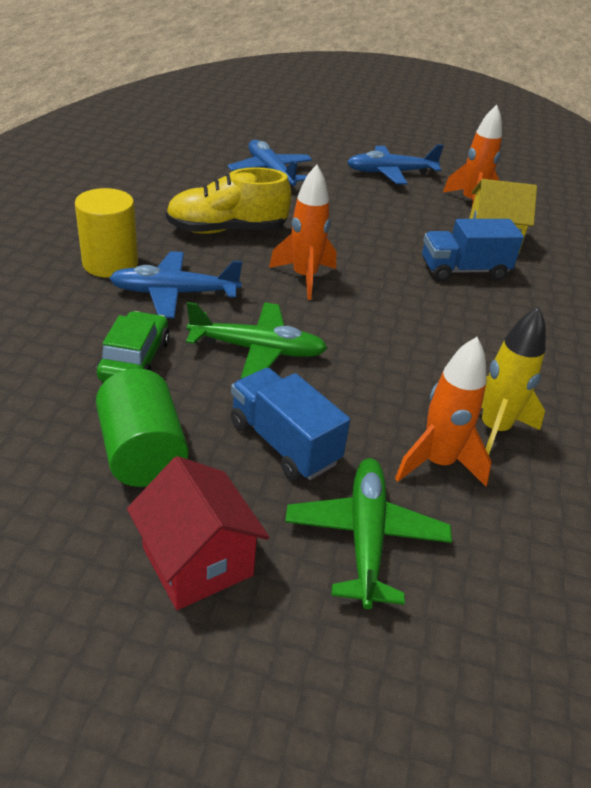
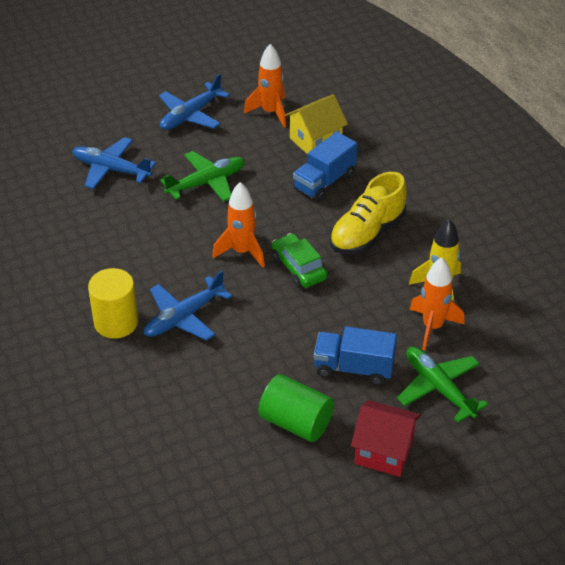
camera: 35 degrees left, 5 degrees up
(135, 360) = (222, 376): green car -> green car (298, 268)
(227, 230) = (150, 245): yellow shoe -> yellow shoe (367, 233)
(257, 350) = (277, 323): green plane -> green plane (206, 183)

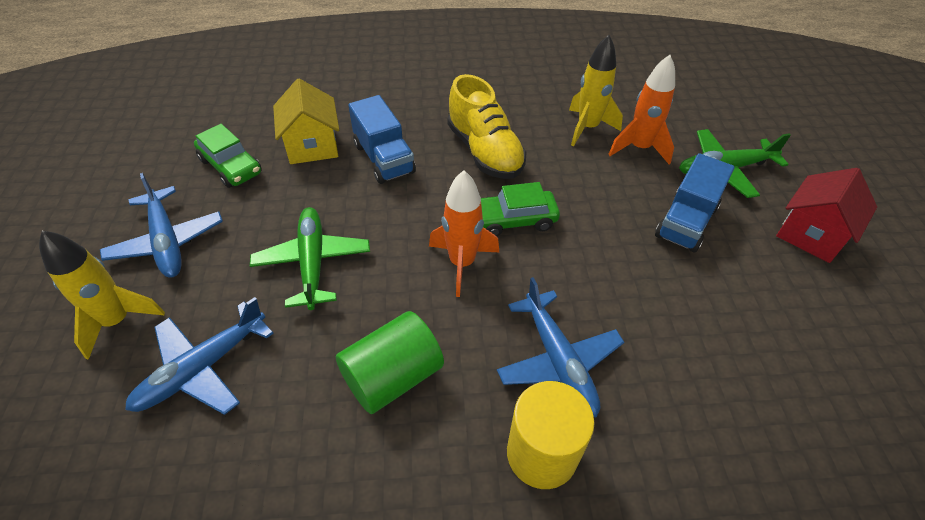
camera: 70 degrees left, 5 degrees up
(126, 124) = (117, 321): none -> yellow rocket
(270, 112) = (231, 166): orange rocket -> green car
(296, 422) = (764, 295): green cylinder -> green cylinder (392, 377)

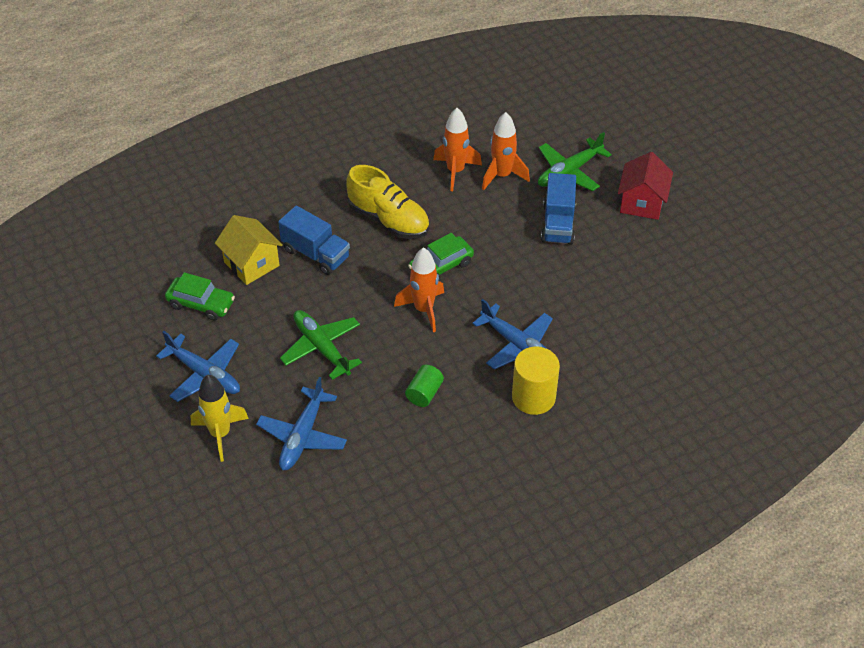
camera: 25 degrees left, 0 degrees up
(392, 377) = (424, 393): green cylinder -> green cylinder, size x0.61
(587, 128) = (455, 171): yellow rocket -> orange rocket

